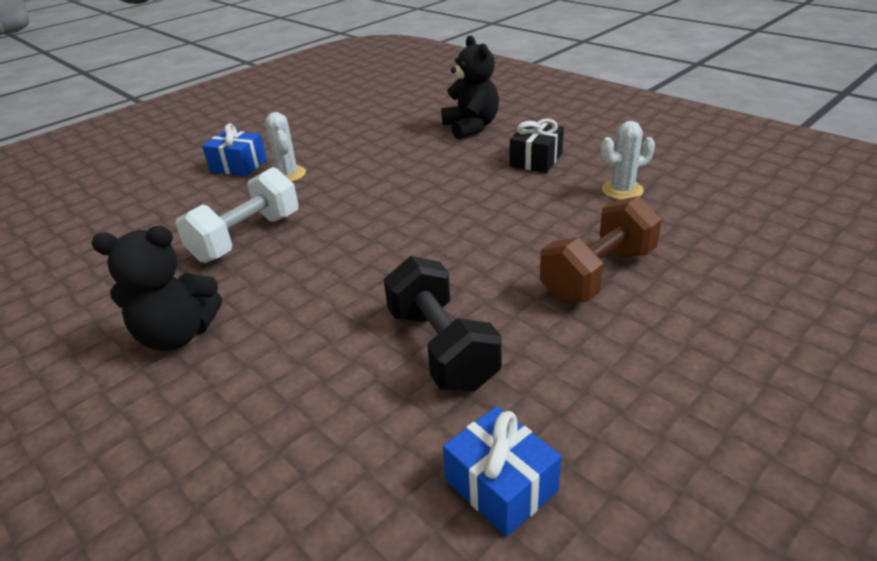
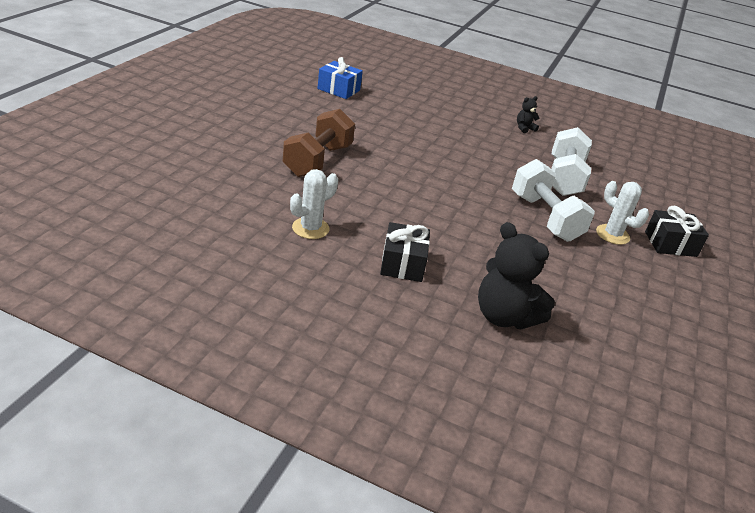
camera: 150 degrees right, 0 degrees up
(177, 335) = (524, 128): black teddy bear -> black teddy bear, size x0.47
(238, 165) = (670, 244): blue gift -> black gift
(342, 192) = (545, 218): none -> white dumbbell
(442, 348) = (389, 126): black dumbbell -> none

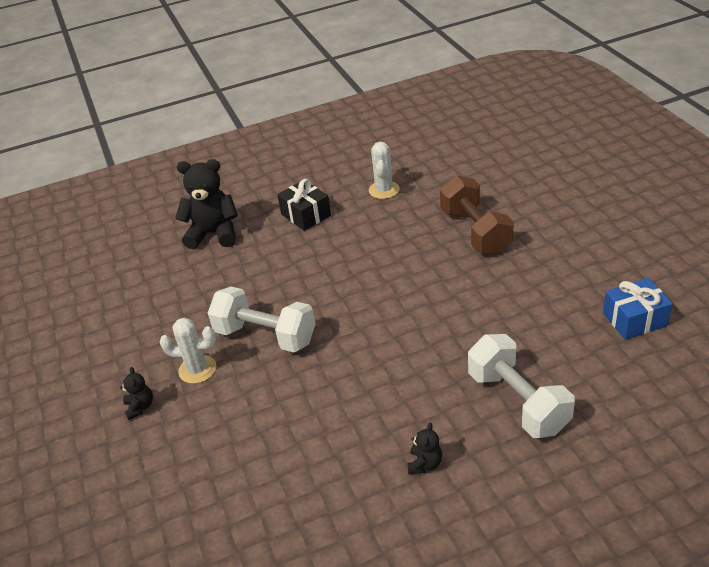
camera: 145 degrees right, 5 degrees up
(564, 178) = (299, 409): white dumbbell -> white dumbbell (518, 402)
(670, 244) = (140, 407): black gift -> black teddy bear

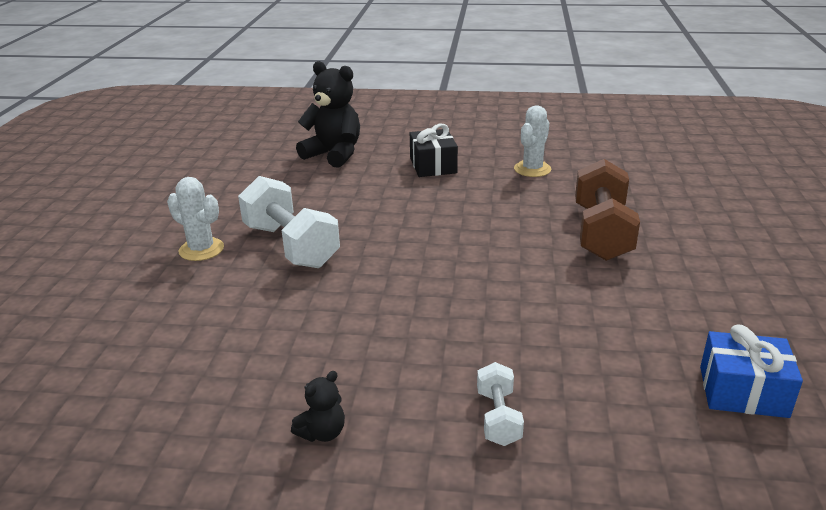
camera: 25 degrees right, 10 degrees down
(140, 407) = (121, 259): black teddy bear -> none
(518, 402) = (498, 417): white dumbbell -> white dumbbell, size x0.50

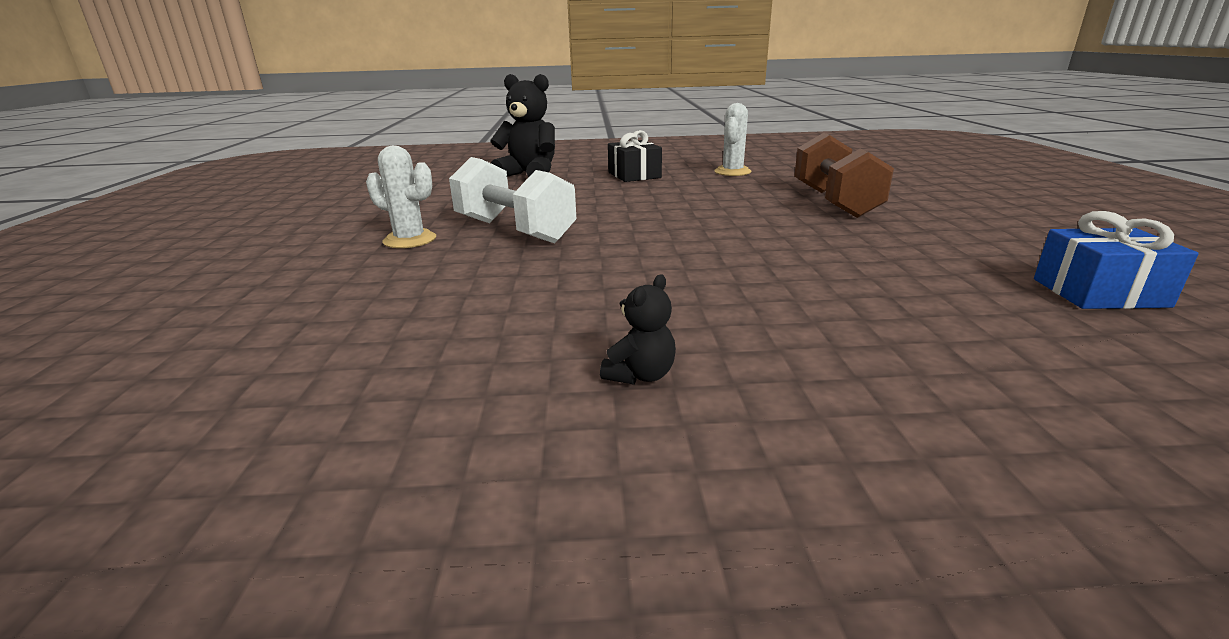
camera: 10 degrees left, 5 degrees down
(498, 417) = (854, 339): white dumbbell -> none

